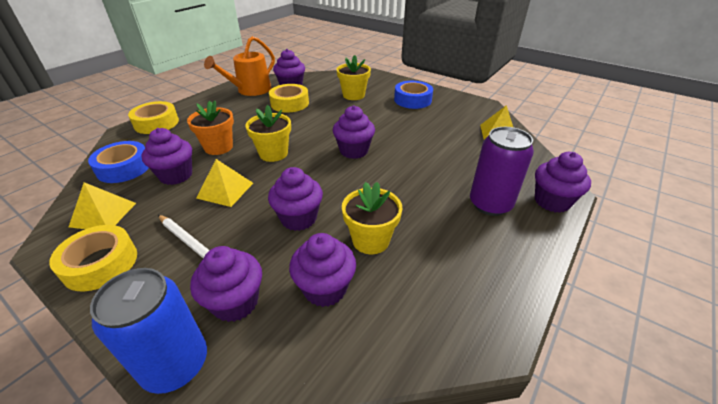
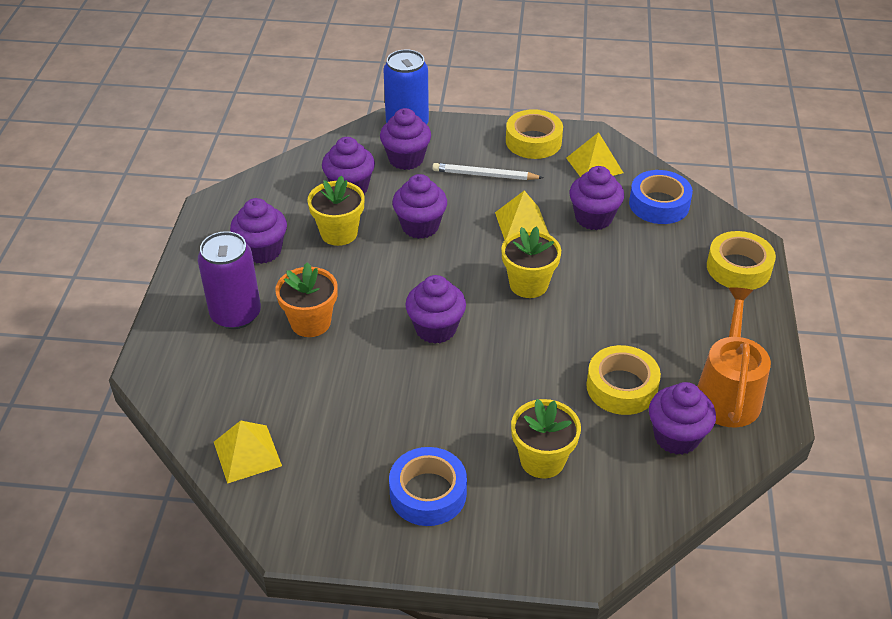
camera: 150 degrees right, 5 degrees up
(218, 147) = (604, 266): orange flower pot -> orange flower pot (310, 322)
(552, 201) = (165, 345): purple cupcake -> purple cupcake (262, 251)

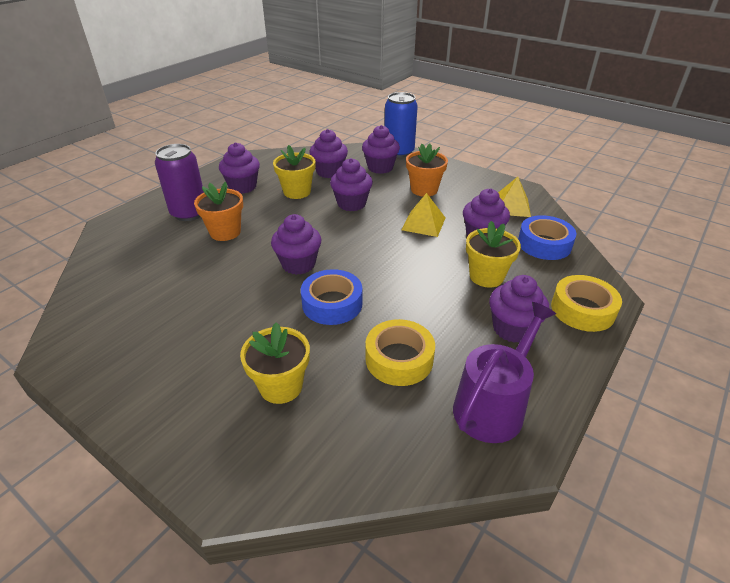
camera: 30 degrees right, 5 degrees down
(247, 453) = (99, 291): yellow pyramid -> none
(428, 493) = (174, 370): blue tape -> blue tape (332, 304)
(484, 175) = (424, 189): white pencil -> orange flower pot
(528, 284) = (392, 261): yellow flower pot -> yellow flower pot (486, 276)
(533, 141) = (477, 181): yellow tape -> none
(676, 437) = (412, 421): purple cupcake -> purple cupcake (512, 329)
(727, 393) = (493, 406): orange watering can -> purple watering can

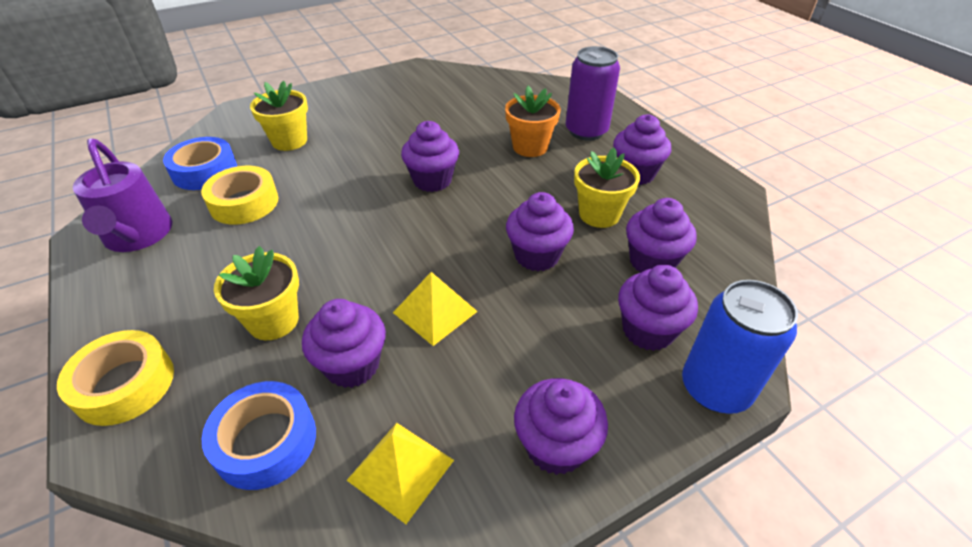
camera: 115 degrees right, 5 degrees up
(332, 304) = (351, 186): blue tape -> blue tape (205, 171)
(424, 189) = (536, 359): orange flower pot -> none
(512, 329) = (183, 296): purple cupcake -> purple cupcake (555, 446)

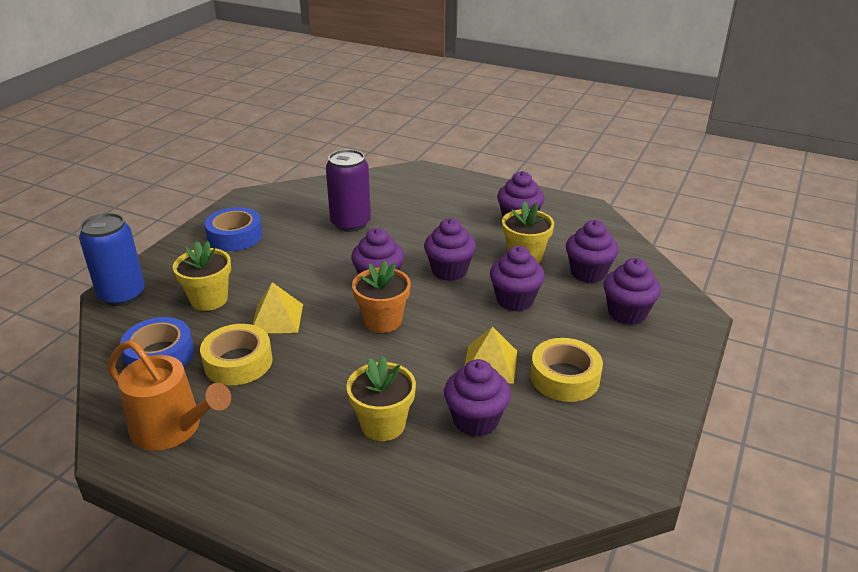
camera: 35 degrees left, 10 degrees down
(125, 384) = (325, 518): yellow tape -> yellow tape (564, 377)
(138, 236) = (172, 428): purple watering can -> orange watering can
(266, 441) = (476, 489): blue tape -> blue tape (235, 236)
(401, 470) = (576, 455): yellow pyramid -> yellow pyramid (277, 318)
(530, 147) = (424, 229): orange flower pot -> orange flower pot (382, 321)
(555, 446) = (644, 396): purple cupcake -> purple cupcake (449, 271)
(586, 131) = (452, 202): purple can -> purple can (350, 223)
(715, 388) = (690, 326): blue can -> blue can (122, 295)

